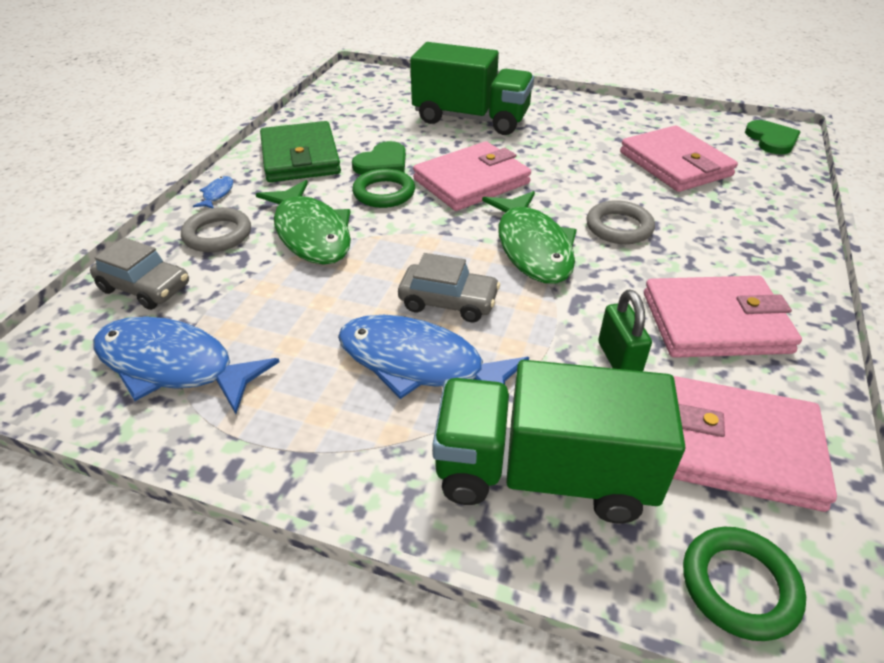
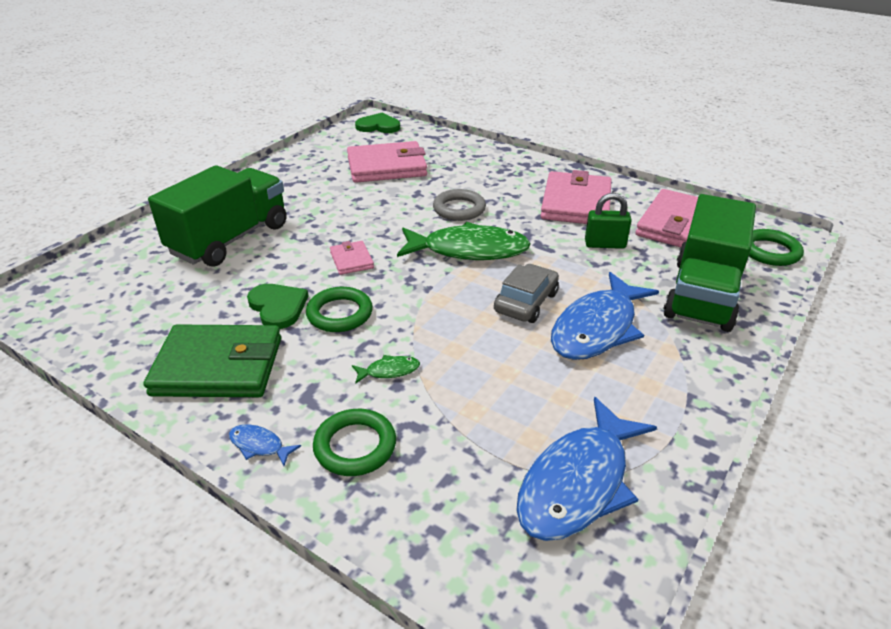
camera: 75 degrees left, 5 degrees down
(145, 287) = (438, 513): grey car -> none
(217, 234) = (355, 446): grey ring -> green ring
(311, 233) = (389, 371): green fish -> green fish, size x0.41
(471, 181) = (351, 260): pink wallet -> pink wallet, size x0.48

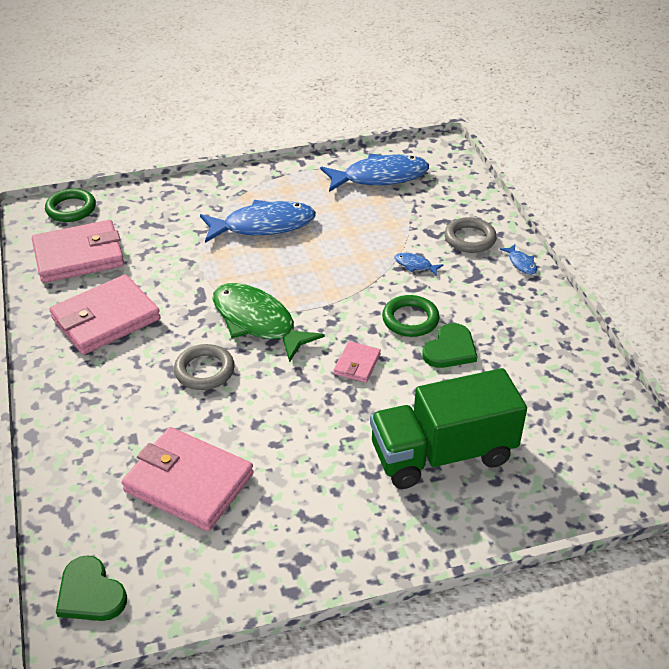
camera: 140 degrees left, 5 degrees up
(218, 366) = (521, 323): green wallet -> none
(278, 307) = (450, 349): green heart -> green heart turned 150 degrees counterclockwise
(355, 446) = (469, 239): green ring -> grey ring
(389, 371) = (415, 265): green fish -> blue fish
(526, 302) = (279, 261): grey car -> none
(605, 244) = (157, 271): green padlock -> none
(702, 294) = (168, 210): green truck -> none

